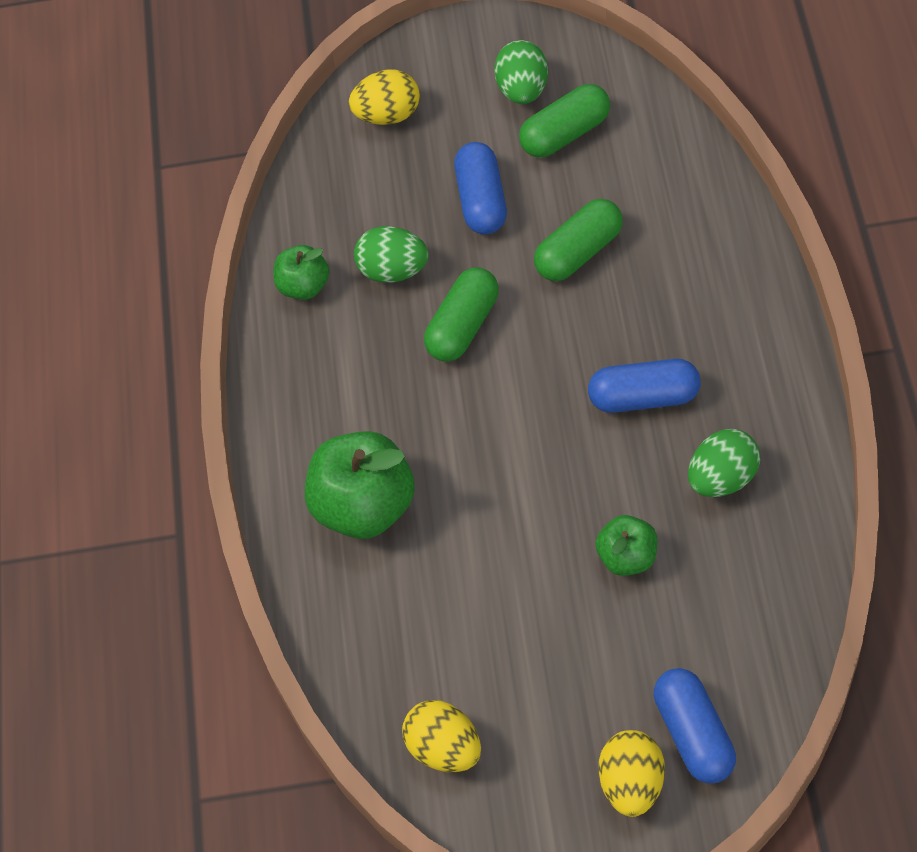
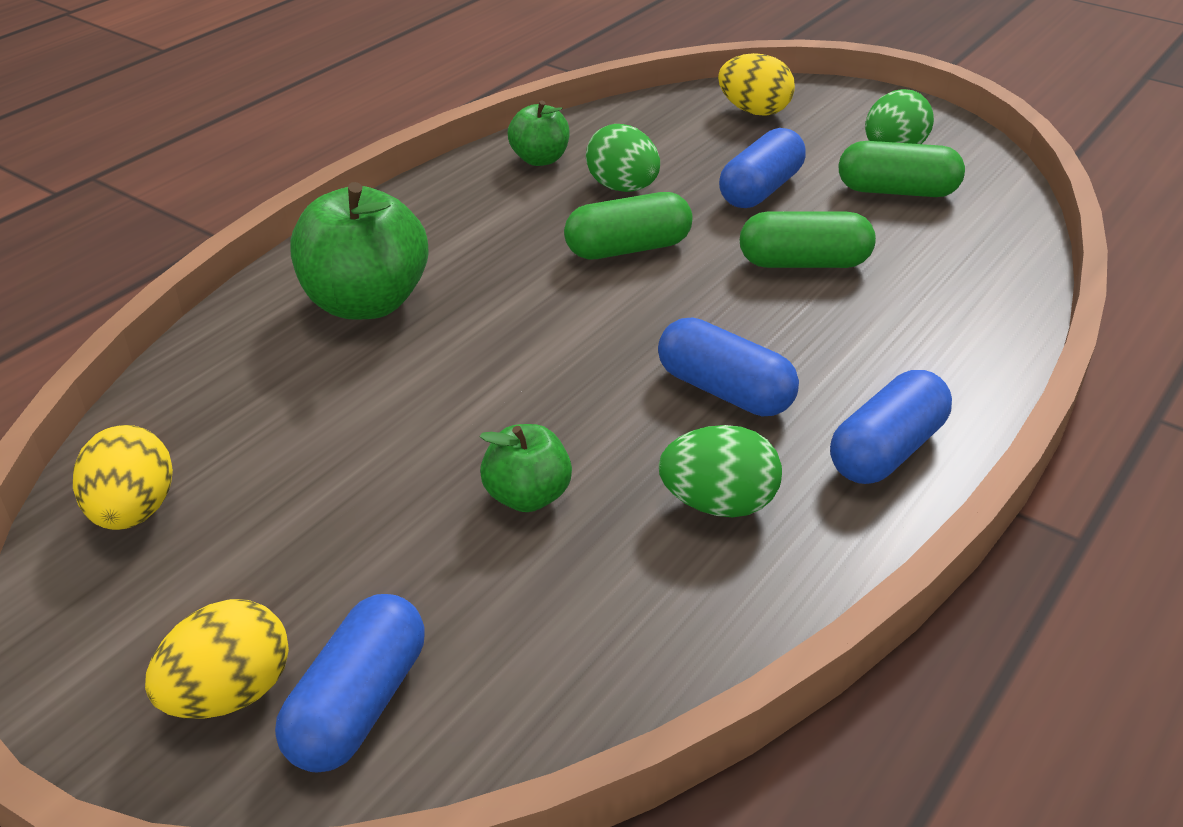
camera: 35 degrees right, 20 degrees down
(765, 370) = (886, 450): none -> blue capsule

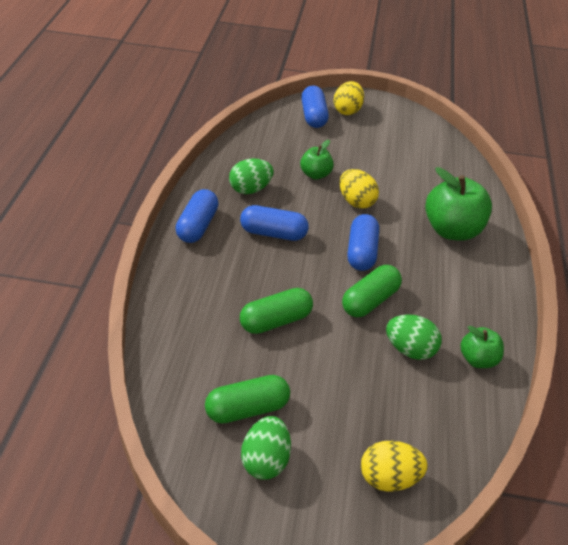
camera: 150 degrees right, 5 degrees up
(133, 511) = (428, 138): yellow egg -> yellow egg (356, 202)
(761, 190) = (331, 378): blue capsule -> blue capsule (361, 252)

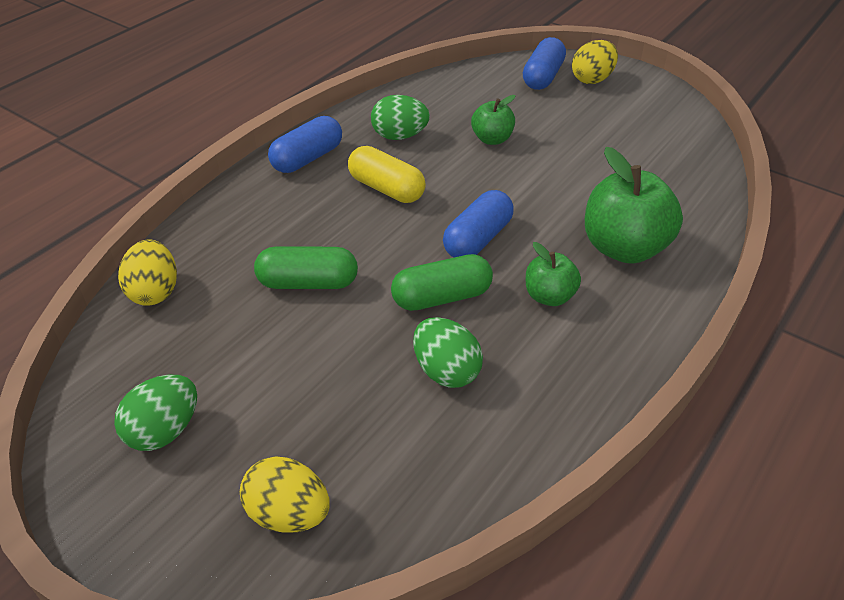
camera: 30 degrees right, 0 degrees up
(247, 409) = (194, 366): green capsule -> none
(273, 233) = (386, 189): blue capsule -> yellow capsule
(356, 202) = (519, 181): yellow egg -> yellow egg (154, 292)
(478, 359) = (530, 416): green apple -> green apple (549, 296)

